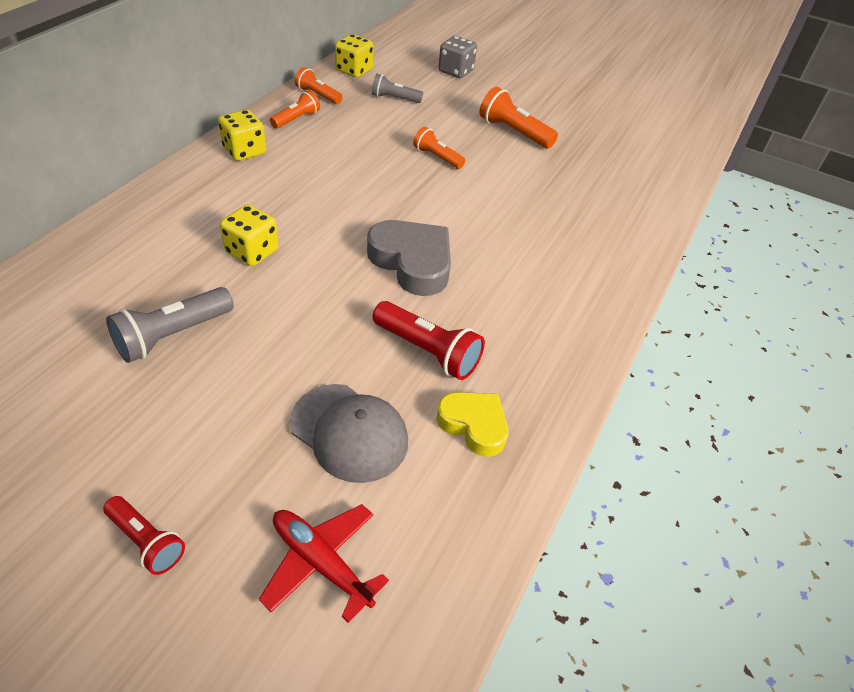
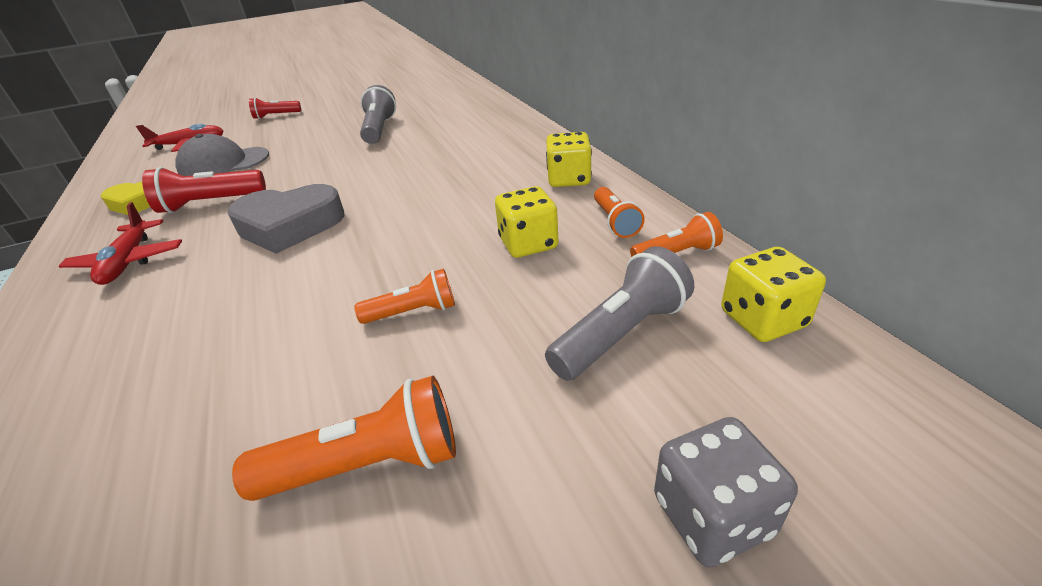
camera: 135 degrees right, 10 degrees down
(252, 251) = (415, 161): yellow dice -> yellow dice (528, 244)
(394, 98) = (621, 334): grey flashlight -> grey flashlight, size x1.55
(528, 323) = (129, 261): none -> red plane

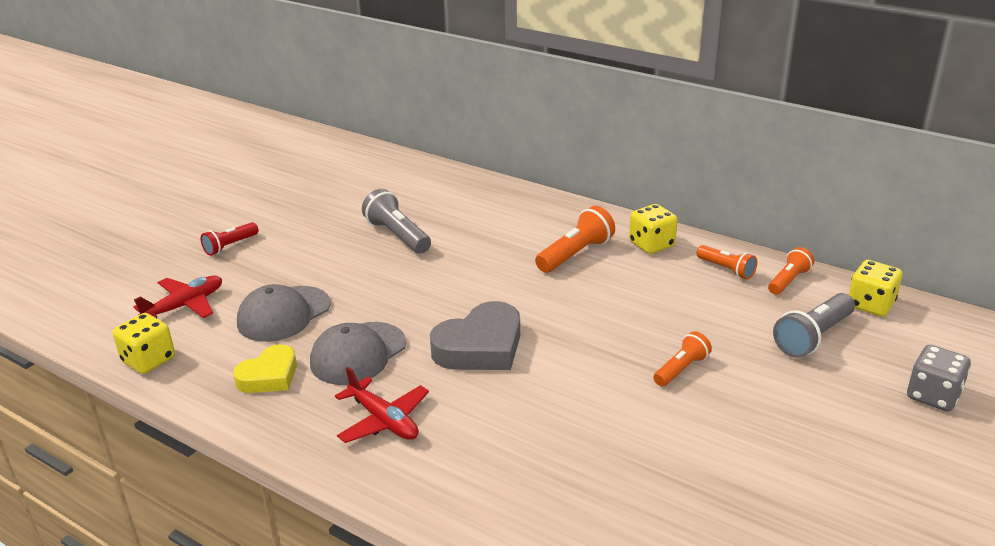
camera: 35 degrees left, 5 degrees down
(210, 204) = (358, 353): red flashlight -> grey cap
(368, 464) = (773, 444): orange flashlight -> orange flashlight (575, 254)
(528, 244) = (691, 302): yellow dice -> yellow dice (148, 360)
(621, 334) = (813, 337): grey flashlight -> grey flashlight turned 150 degrees counterclockwise

